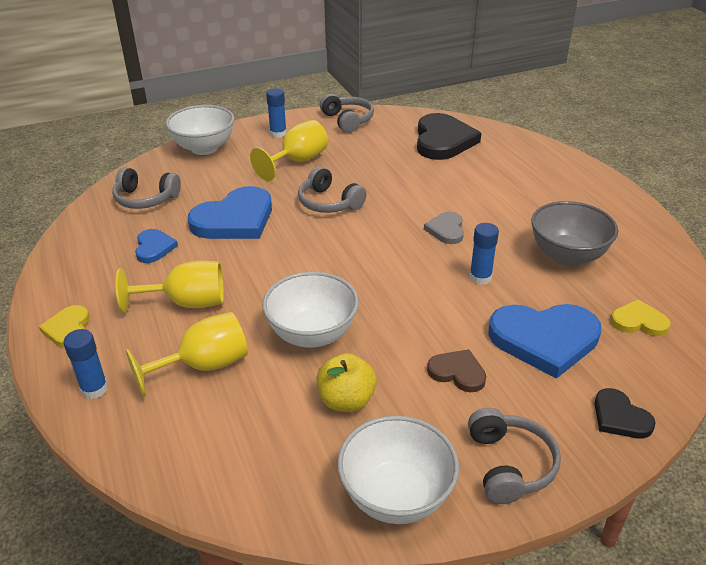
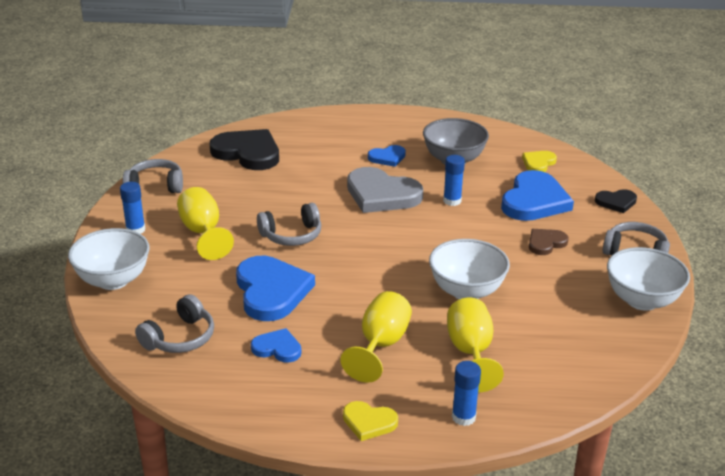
camera: 65 degrees left, 5 degrees down
(346, 400) = (547, 295): yellow apple -> none
(446, 230) = (381, 195): grey heart -> grey heart, size x1.93
(521, 213) = (387, 157): none -> blue heart

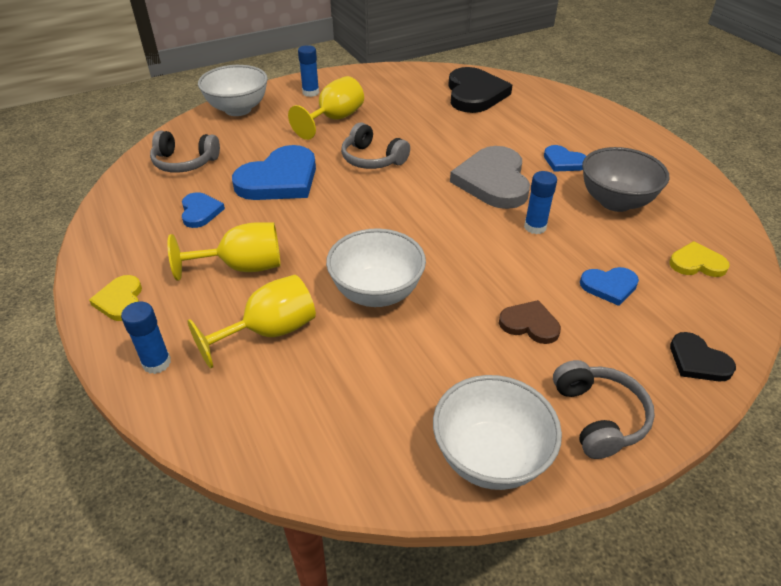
camera: 60 degrees right, 10 degrees up
(155, 186) = (378, 77): grey headphones -> none
(534, 201) = (609, 286): blue heart -> blue heart, size x0.52

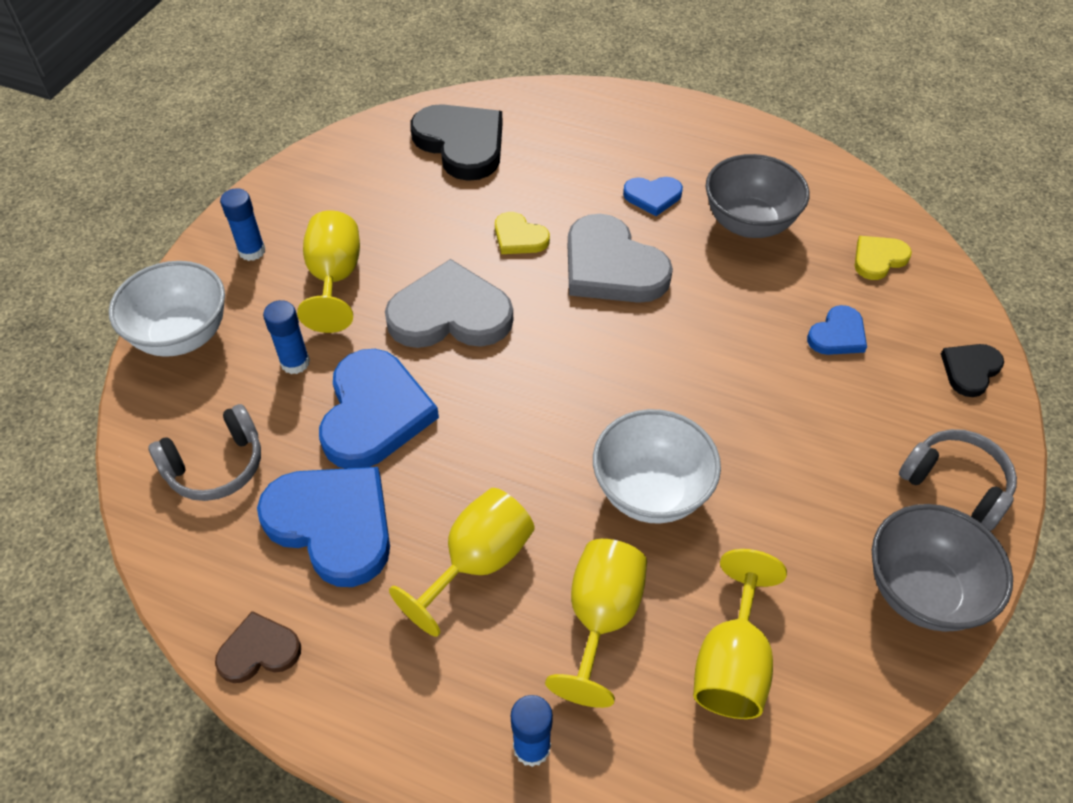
camera: 40 degrees left, 10 degrees up
(120, 300) = (391, 710): yellow heart -> yellow heart (519, 237)
(200, 212) = (333, 524): blue heart -> blue heart, size x1.93
(312, 404) = (731, 663): none -> yellow goblet
(372, 159) = (450, 314): grey headphones -> grey heart
(490, 457) = (921, 591): white bowl -> grey bowl
(529, 324) = (817, 427): brown heart -> brown heart (259, 651)
(535, 227) = (710, 304): blue glue stick -> blue glue stick (295, 362)
(698, 361) = (970, 370): black heart -> black heart turned 120 degrees clockwise

